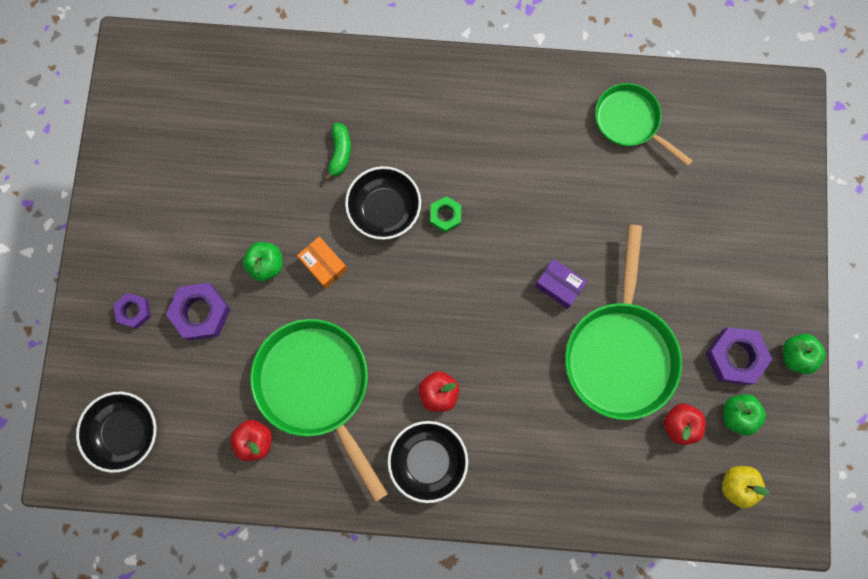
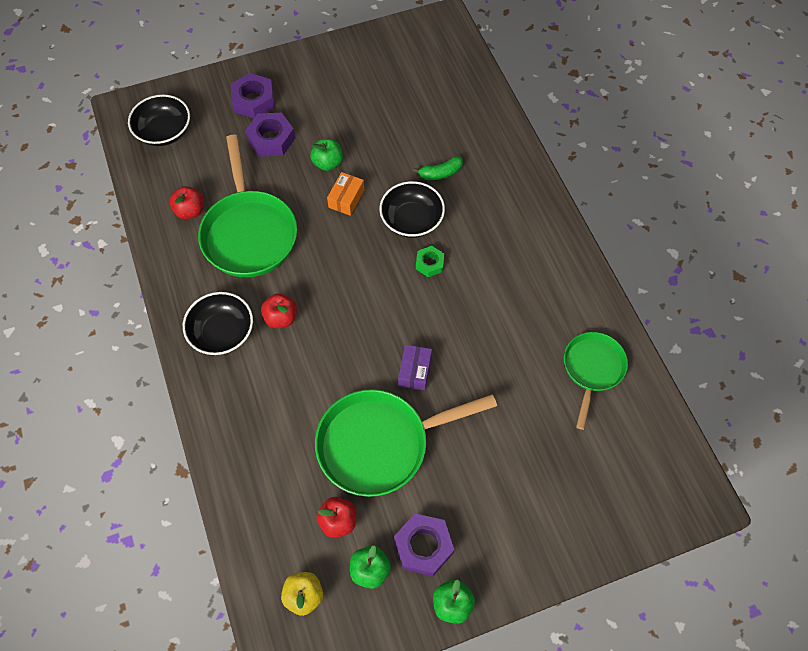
camera: 65 degrees right, 15 degrees down
(134, 311) = (253, 100): purple nut -> purple nut, size x1.66
(316, 387) = (249, 233): green pan -> green pan turned 135 degrees clockwise

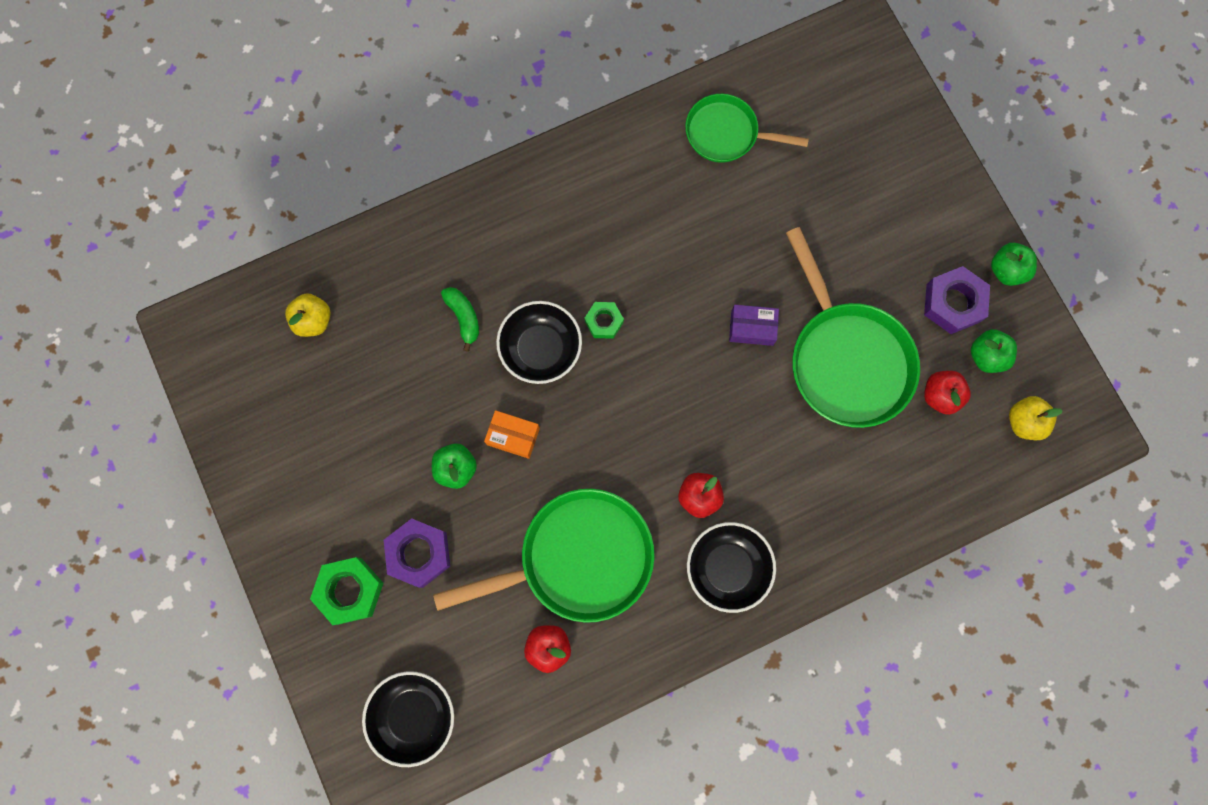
camera: 95 degrees left, 15 degrees up
(253, 100) = (350, 591): purple nut -> green nut
(445, 86) = (313, 320): none -> yellow apple

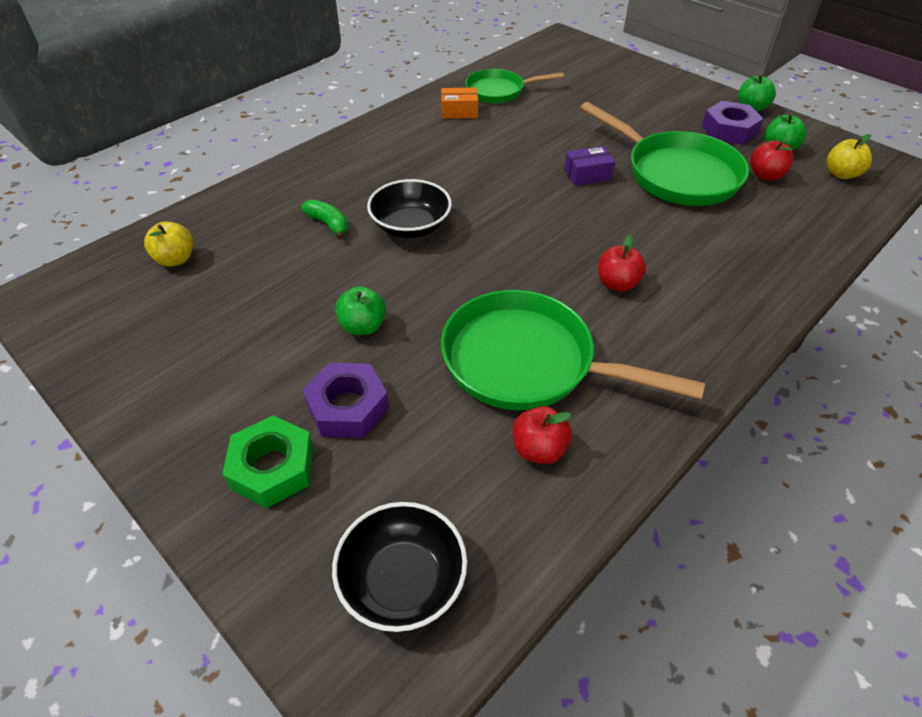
camera: 20 degrees left, 30 degrees down
(513, 436) = (412, 288): orange box -> orange box (459, 111)
(577, 559) = (527, 362): green pan -> green pan turned 120 degrees counterclockwise
(604, 321) = (460, 198): green nut -> none
(727, 567) = (681, 326): black bowl -> none

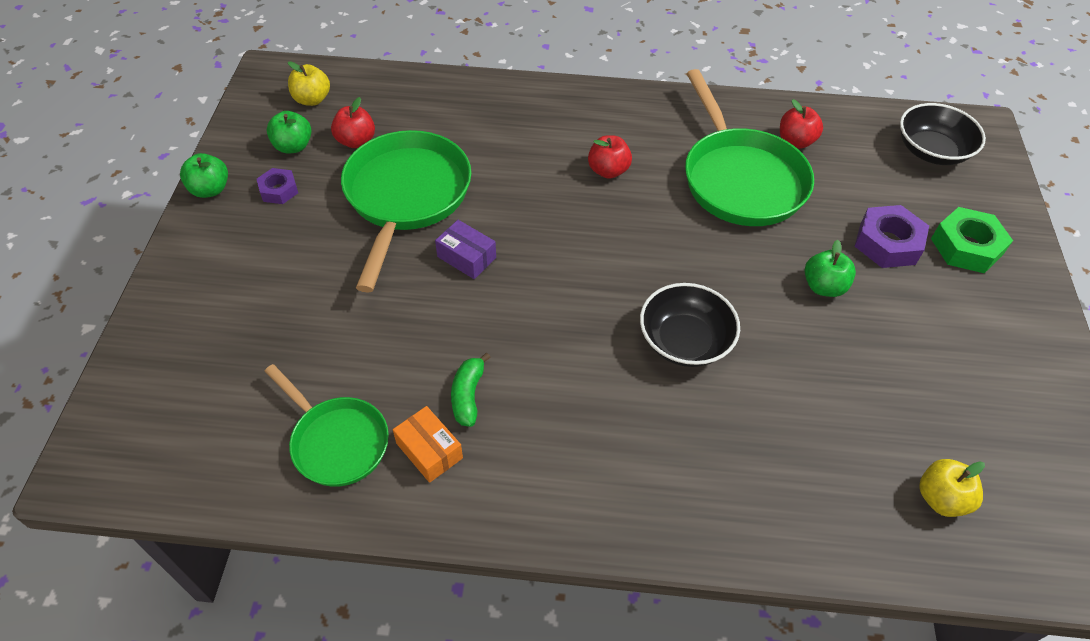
camera: 130 degrees left, 5 degrees up
(329, 224) = (754, 410): green banana -> green banana (468, 395)
(729, 130) = (279, 190): purple nut -> purple nut, size x0.60

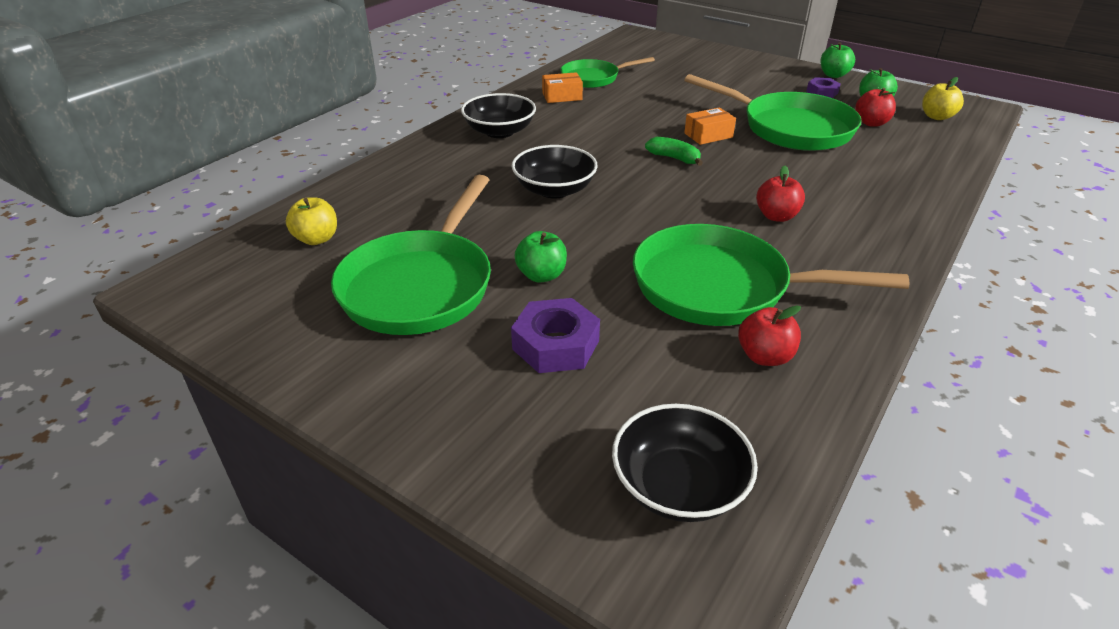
camera: 120 degrees right, 15 degrees down
(466, 257) = (708, 135): purple box -> orange box
(468, 395) = (588, 112): green banana -> green banana (674, 158)
(587, 467) = (499, 131): none -> black bowl
(913, 361) = (420, 285): none -> green pan
(966, 247) = (498, 406): green nut -> none

